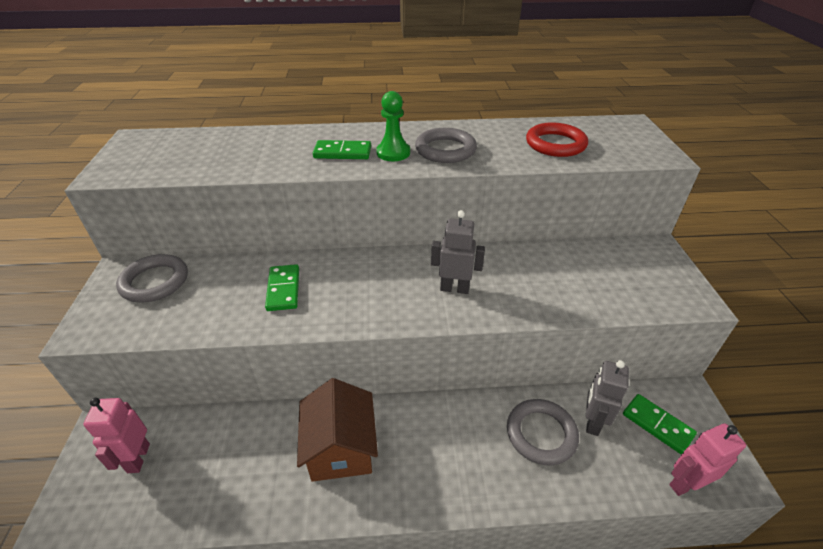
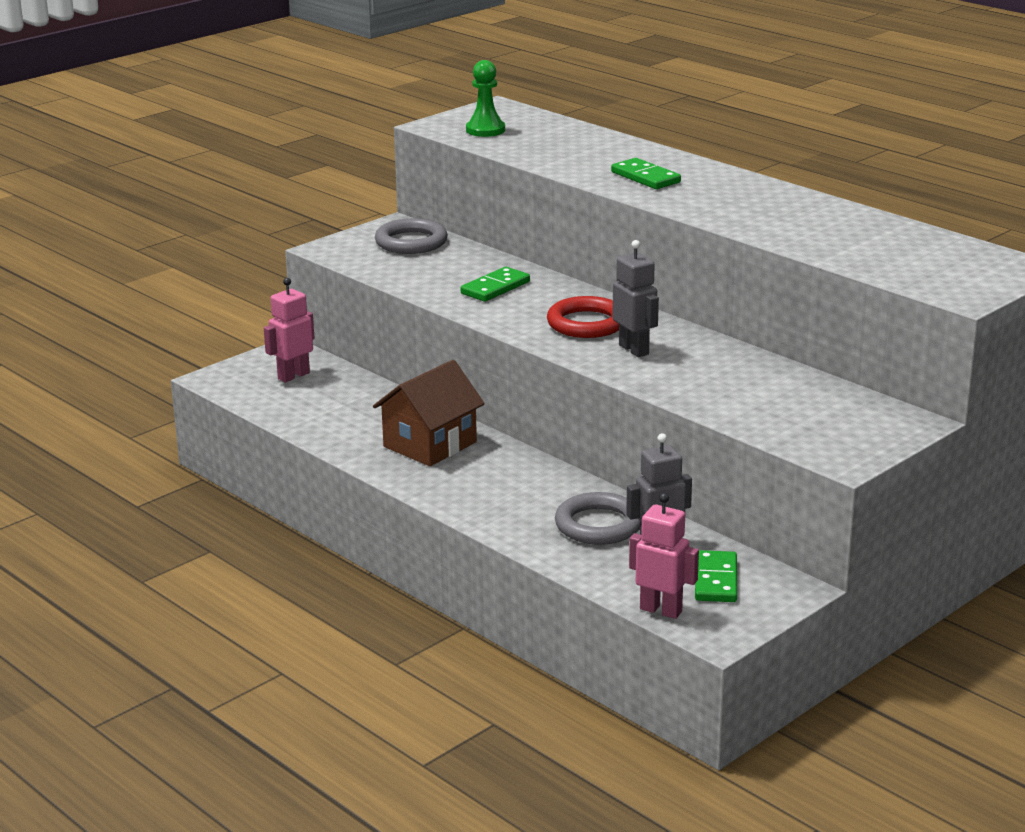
camera: 50 degrees right, 15 degrees down
(393, 153) = (690, 194): green pawn -> green pawn (485, 130)
(445, 150) = (745, 209): grey ring -> none
(555, 144) = (872, 247): red ring -> red ring (587, 323)

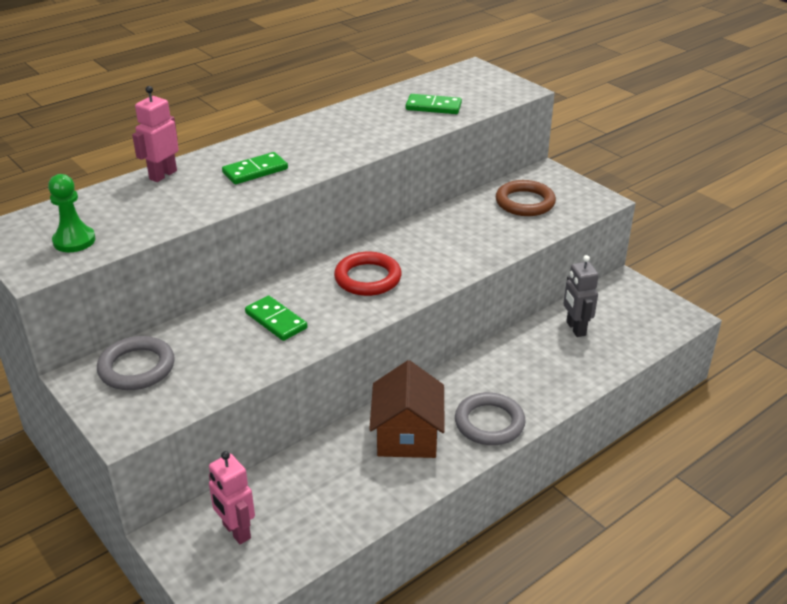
camera: 85 degrees left, 10 degrees up
(430, 444) = (407, 435): brown house -> brown house turned 45 degrees clockwise
(598, 525) = (547, 353): grey ring -> grey ring (489, 423)
(634, 349) = (422, 260): grey robot -> none
(661, 610) = (659, 336): pink robot -> pink robot (162, 175)
(716, 580) = (618, 310): green domino -> green domino (433, 107)
(809, 407) = (525, 202): none -> brown ring

